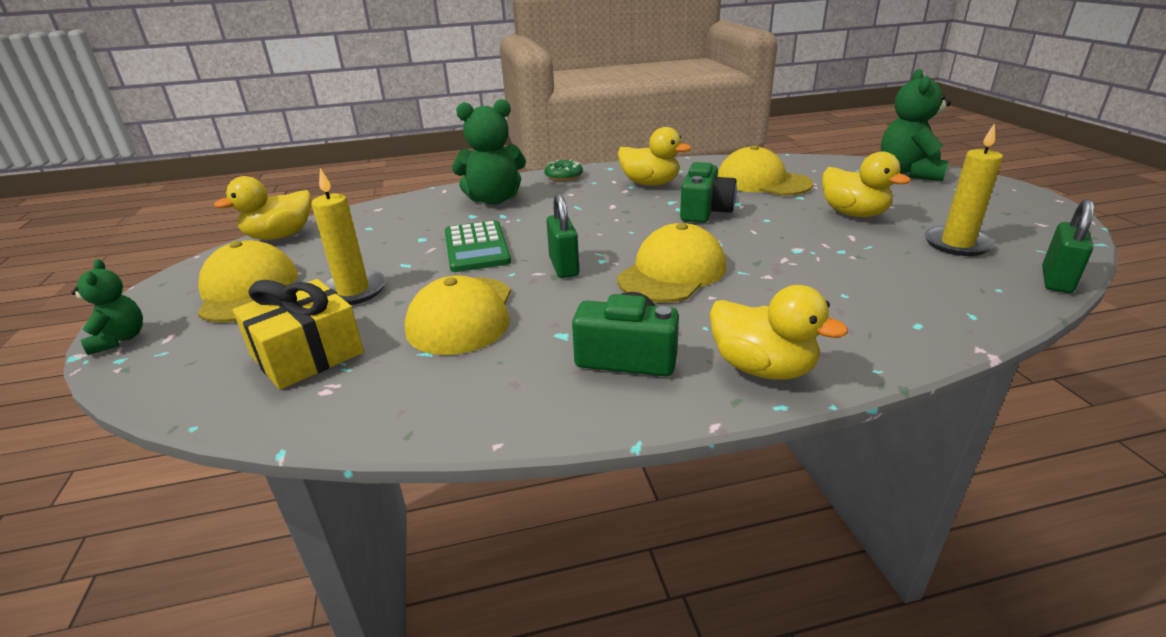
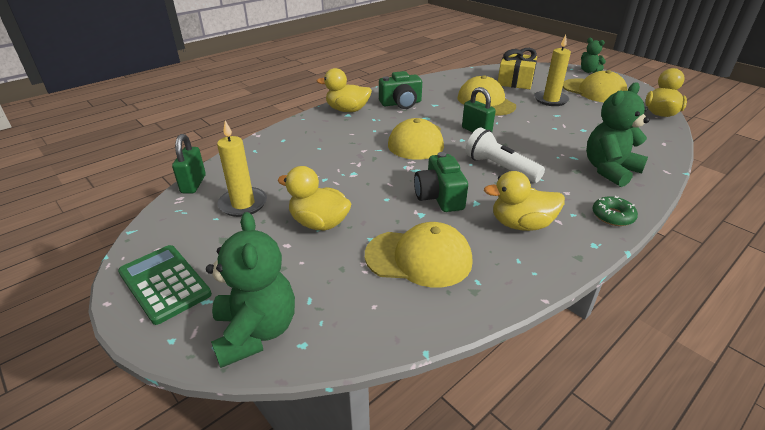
camera: 150 degrees right, 5 degrees up
(476, 247) = (542, 131): green calculator -> green calculator (164, 283)
(603, 221) = (499, 168): none -> white flashlight

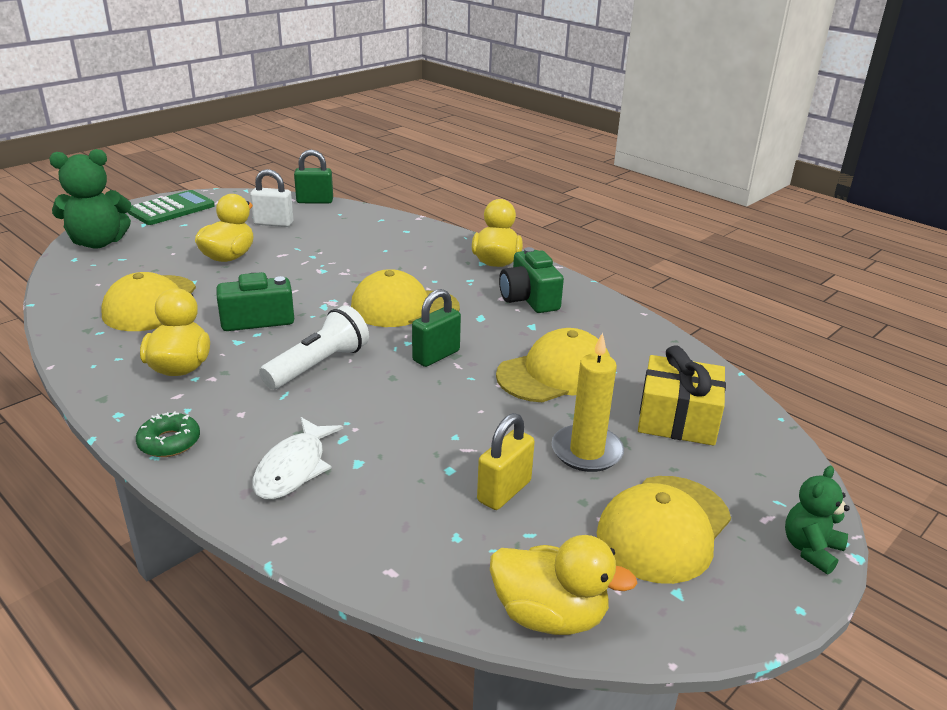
camera: 85 degrees right, 5 degrees down
(243, 204) = (273, 223): yellow candle -> white padlock
(591, 118) = (504, 491): none -> yellow padlock
(609, 170) = (294, 468): green teddy bear -> white fish

